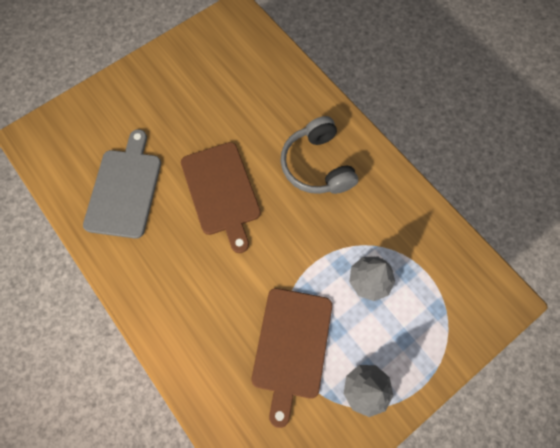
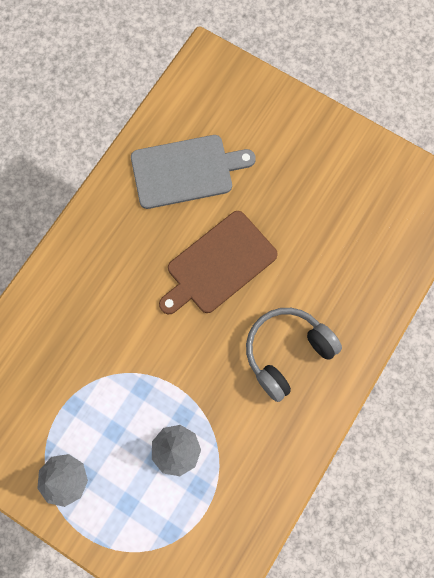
camera: 70 degrees right, 5 degrees up
(291, 346) = (83, 393): brown cutting board -> none

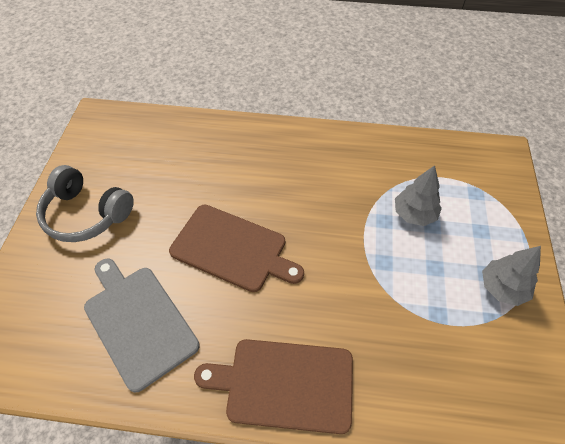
camera: 115 degrees left, 20 degrees down
(84, 256) = (284, 384): none -> brown cutting board
(287, 352) = (286, 170): grey headphones -> grey headphones (86, 214)

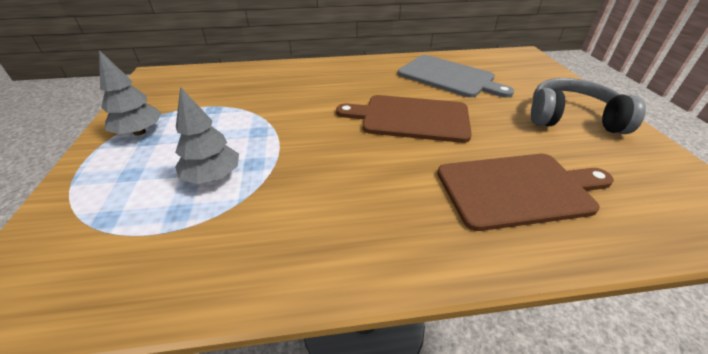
camera: 165 degrees right, 15 degrees down
(284, 384) = (332, 70): brown cutting board -> brown cutting board (518, 189)

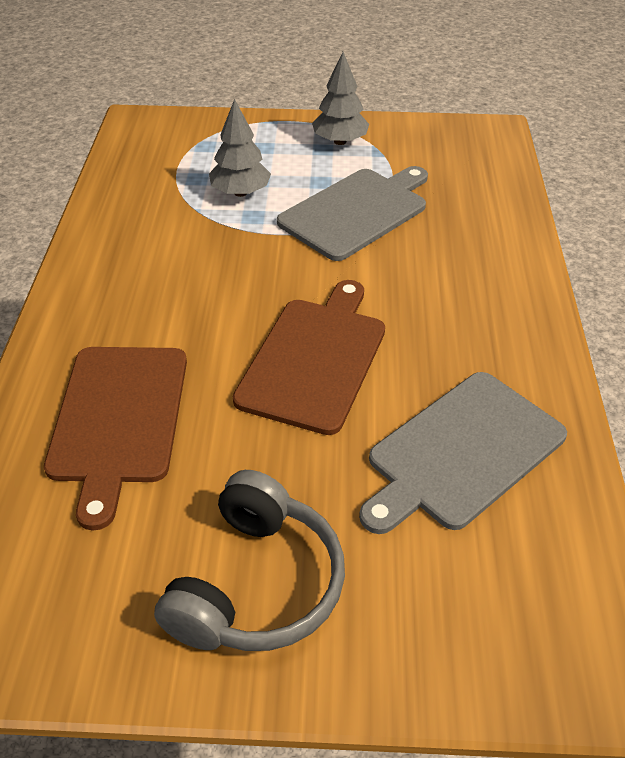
camera: 100 degrees right, 5 degrees up
(250, 116) = (356, 211): none -> grey cutting board

